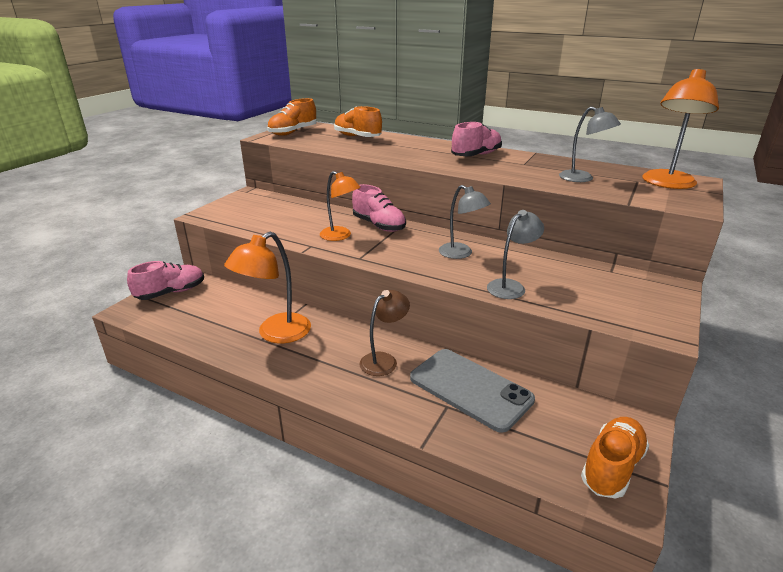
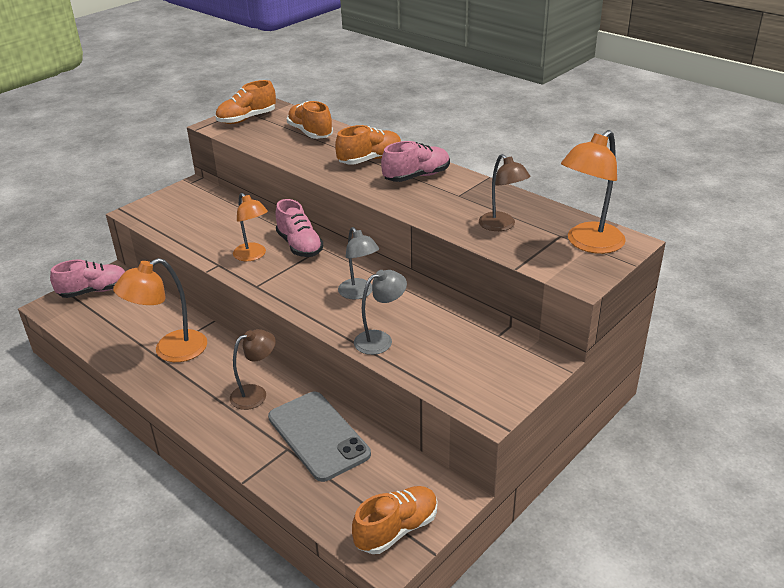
camera: 15 degrees right, 5 degrees up
(425, 148) = (370, 159): none -> orange shoe
(582, 178) = (501, 226): grey lamp -> brown lamp

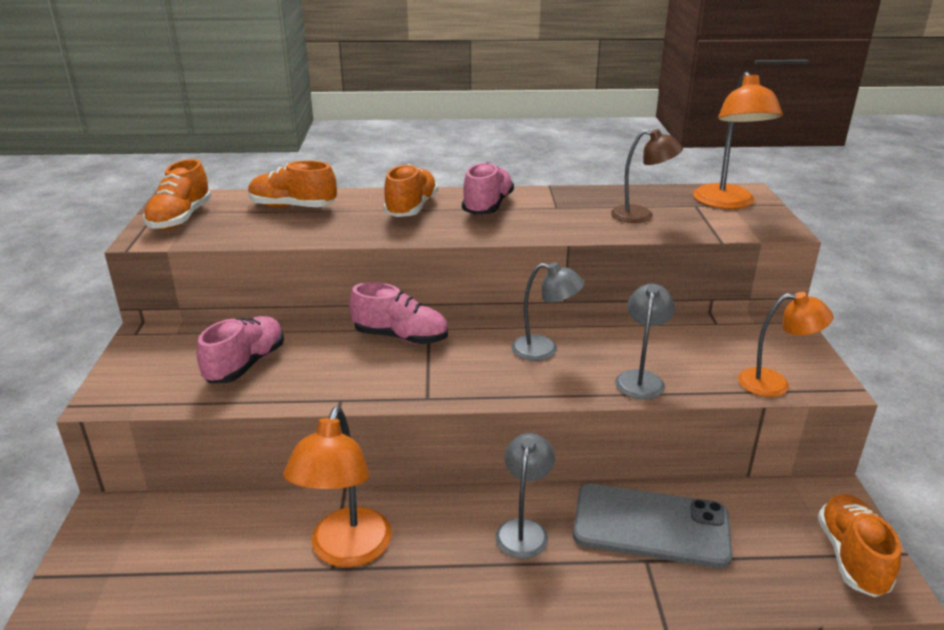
camera: 45 degrees left, 5 degrees down
(94, 291) = (106, 549): pink shoe -> pink shoe (246, 364)
(253, 256) = (366, 371): orange lamp -> orange lamp (774, 384)
(255, 394) = (523, 530): brown lamp -> grey lamp

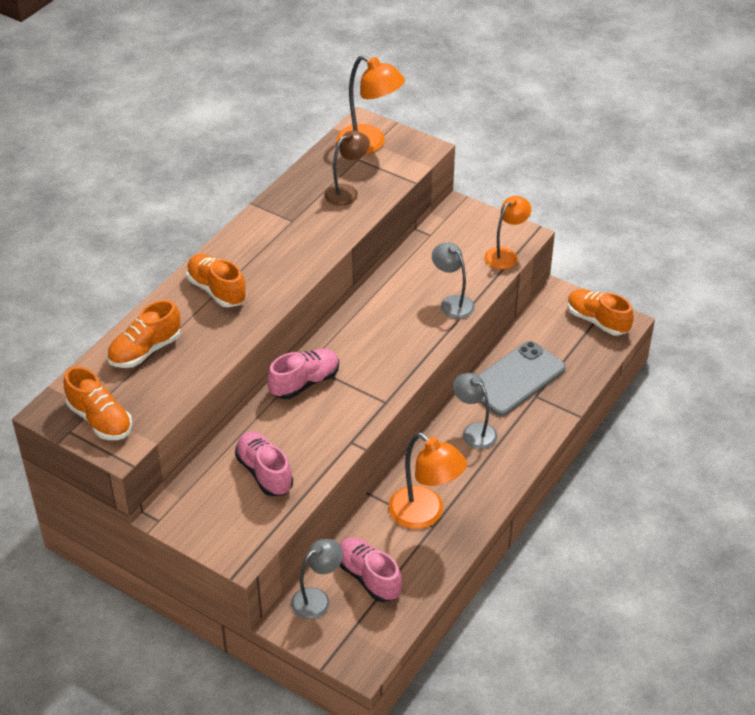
camera: 55 degrees left, 15 degrees up
(487, 206) = (255, 252): pink shoe -> pink shoe (369, 577)
(544, 350) = (385, 325): grey lamp -> grey lamp (317, 598)

